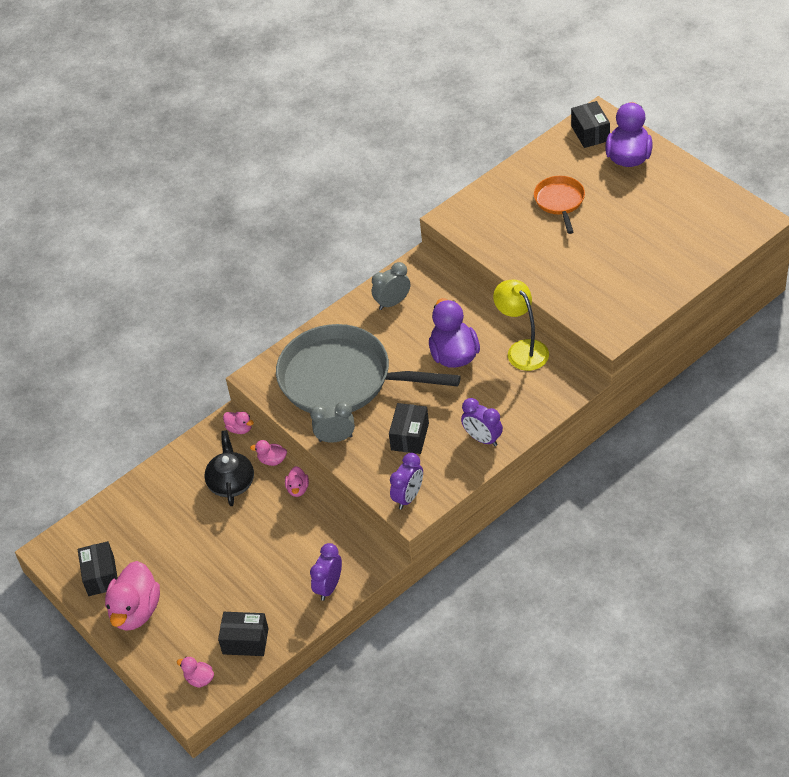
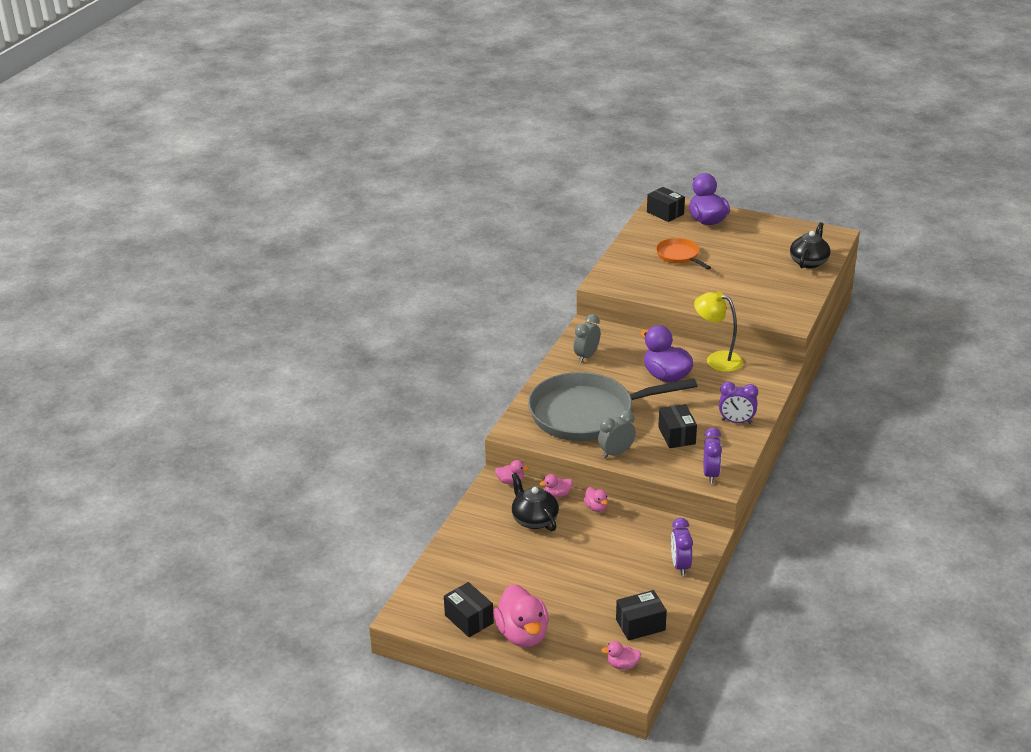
camera: 30 degrees left, 15 degrees down
(697, 251) = (809, 262): none -> black teapot

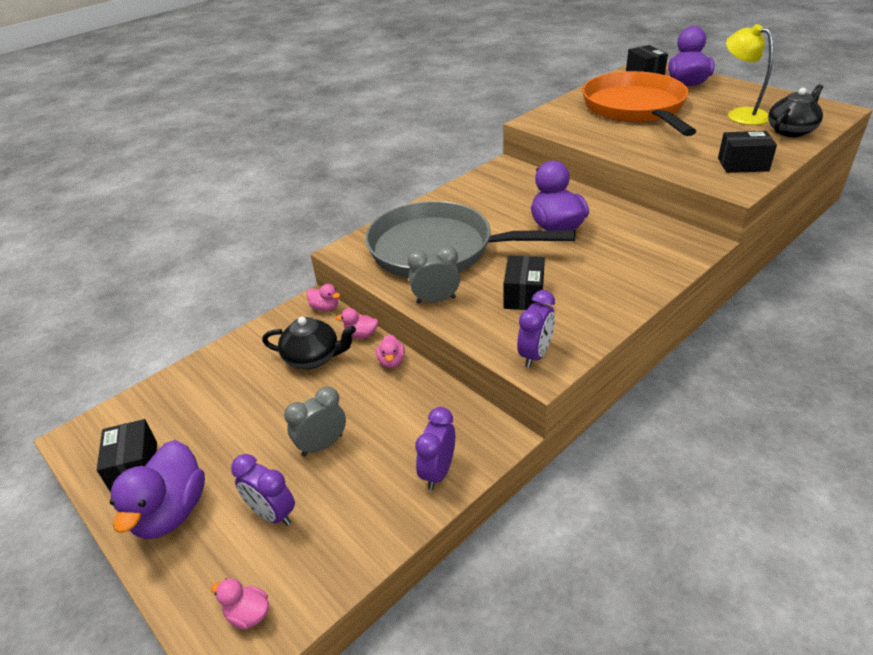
camera: 25 degrees right, 5 degrees up
(522, 634) = (171, 512): pink duck -> purple duck
(534, 519) = (313, 358): black teapot -> black teapot turned 105 degrees clockwise
(586, 356) = (483, 192): grey clock -> grey clock (322, 445)
(640, 625) = (322, 551): black box -> black box (743, 164)
(679, 256) = (635, 108): orange pan -> orange pan, size x2.11
(717, 359) = (628, 220): yellow lamp -> yellow lamp (740, 114)
(736, 421) = (611, 294): purple clock -> purple clock (272, 514)

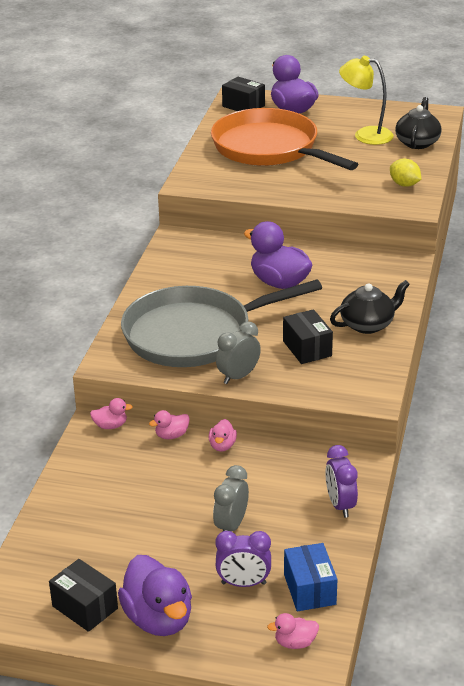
camera: 35 degrees left, 5 degrees down
(313, 358) = (148, 469): black teapot -> black teapot (368, 324)
(321, 555) = (309, 589): none -> blue box
(391, 361) = (222, 446): pink duck -> pink duck turned 45 degrees clockwise
(535, 355) = (358, 389): purple clock -> none
(743, 164) = (404, 184): black box -> yellow lemon

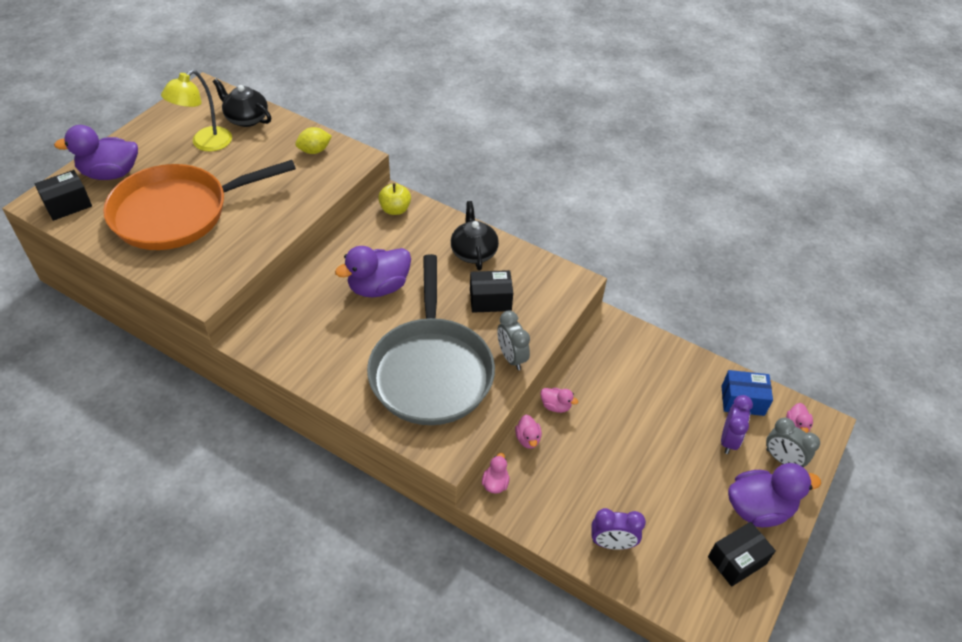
camera: 75 degrees left, 15 degrees up
(231, 525) = (660, 429): grey clock -> grey clock (782, 459)
(340, 505) = (653, 353): purple clock -> purple clock (612, 543)
(391, 266) = (395, 209): none -> yellow apple

